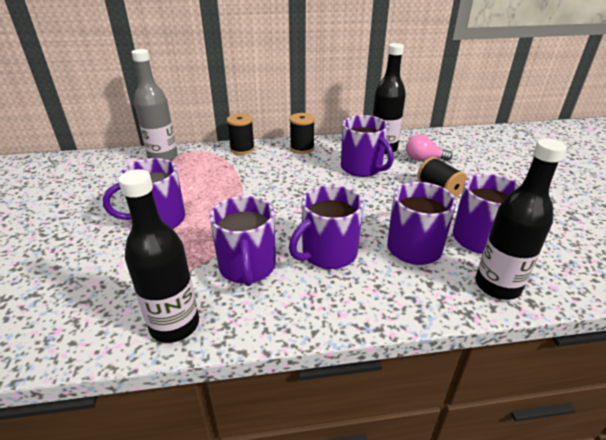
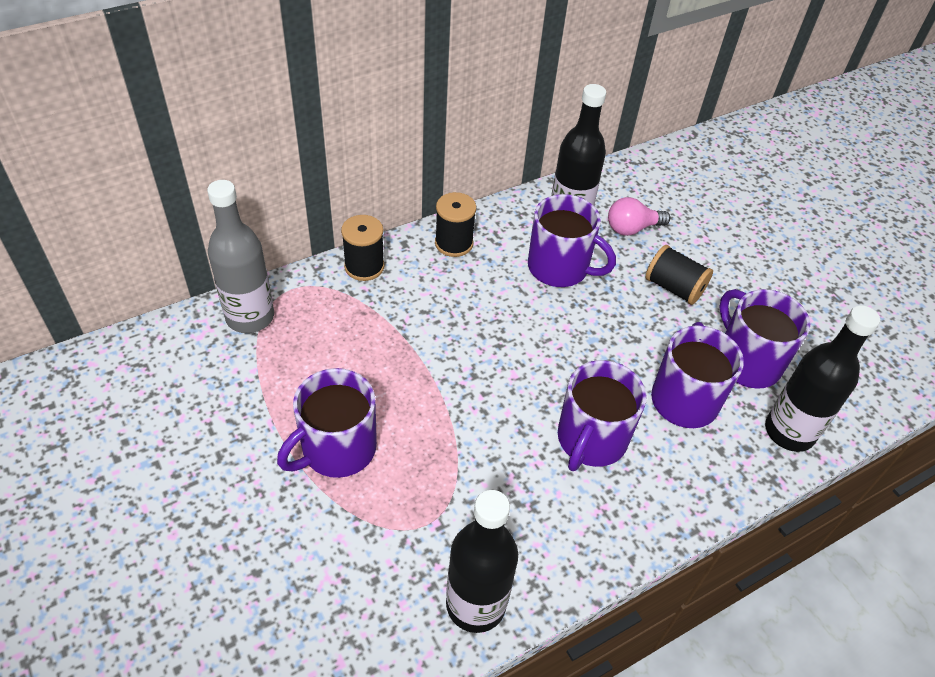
camera: 25 degrees left, 15 degrees up
(247, 267) = (507, 492): purple mug -> none

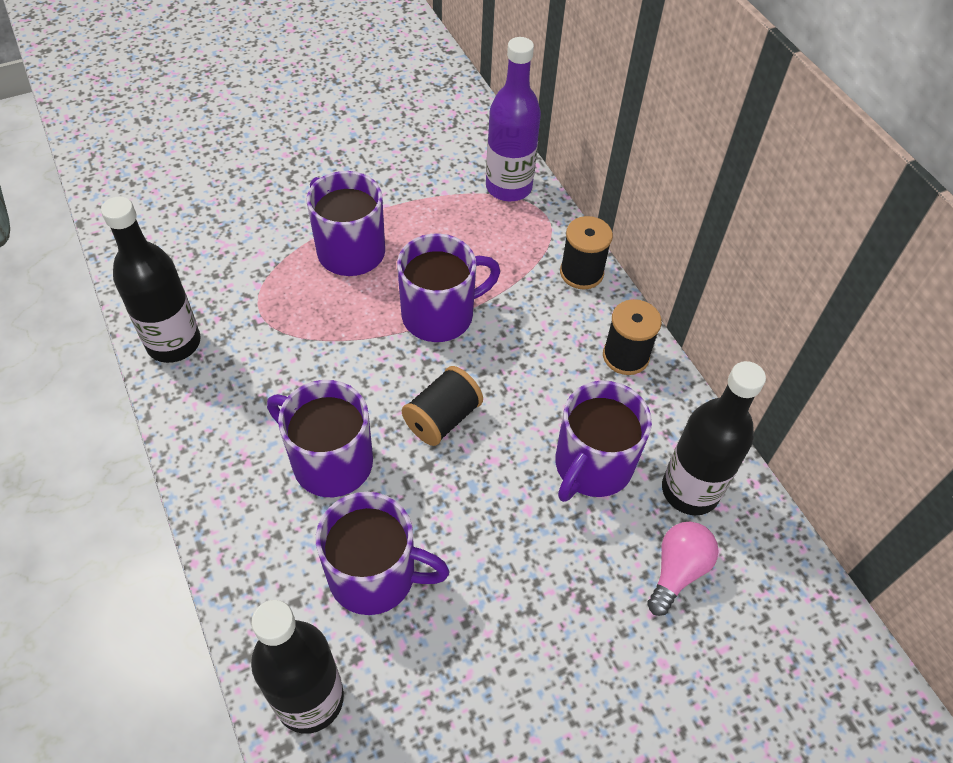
camera: 95 degrees right, 5 degrees up
(250, 317) = (508, 187): grey bottle -> purple bottle
(632, 228) = (677, 571): pink light bulb -> pink light bulb turned 45 degrees clockwise
(674, 288) = (563, 605): black spool -> black spool (442, 418)
(746, 361) = (428, 674): purple mug -> purple mug (440, 315)

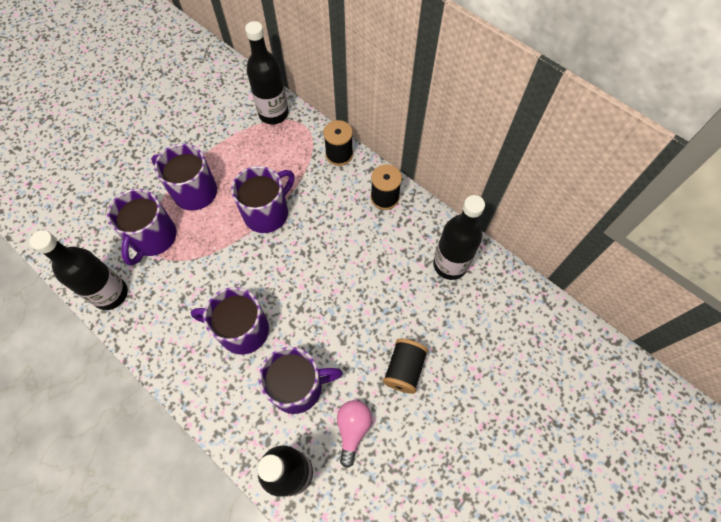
camera: 20 degrees left, 10 degrees up
(442, 418) = (296, 277): black spool -> black spool (404, 369)
(508, 187) = (273, 114): purple bottle -> black bottle
(592, 465) = (392, 271): purple mug -> purple mug (153, 237)
(677, 571) = (460, 314): pink light bulb -> pink light bulb (353, 429)

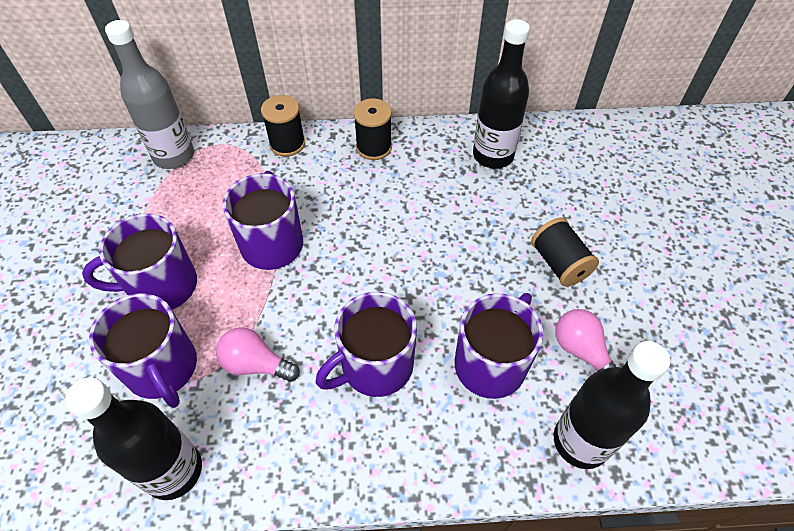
camera: 45 degrees left, 10 degrees down
(192, 275) = (256, 364): none -> pink light bulb
(273, 114) = (174, 156): black bottle -> grey bottle

